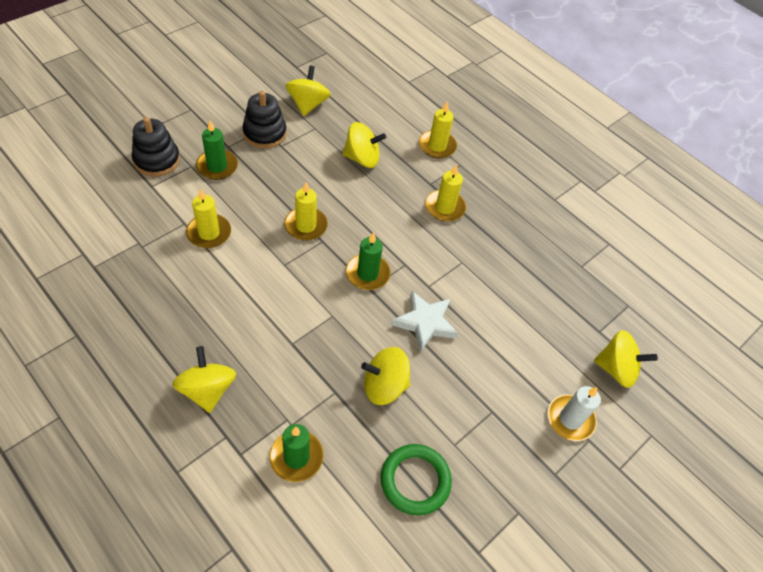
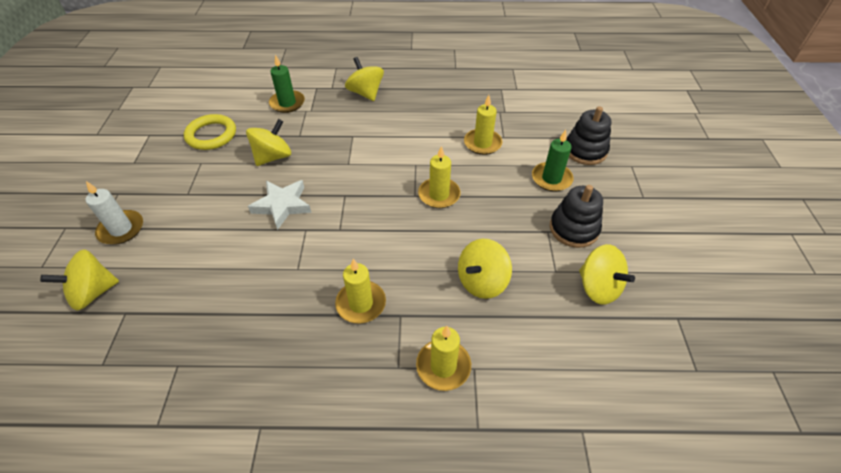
camera: 140 degrees right, 5 degrees down
(207, 389) = (365, 93): yellow spinning top -> yellow spinning top turned 150 degrees counterclockwise
(367, 274) = (357, 202): green candle -> none
(415, 480) = (211, 135): green ring -> yellow ring

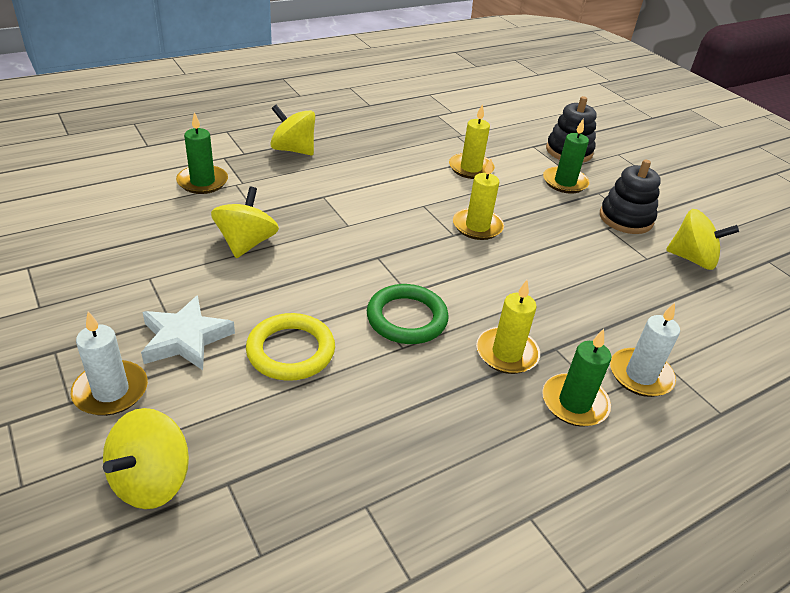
camera: 35 degrees left, 10 degrees down
(211, 135) = (131, 242): yellow ring -> yellow ring (291, 351)
(282, 205) = (314, 290): white star -> white star (185, 338)
(320, 249) = (406, 318): none -> green ring
(371, 363) = (574, 403): none -> green candle
(443, 366) = (640, 375): yellow candle -> white candle
(482, 281) = (597, 289): yellow spinning top -> none

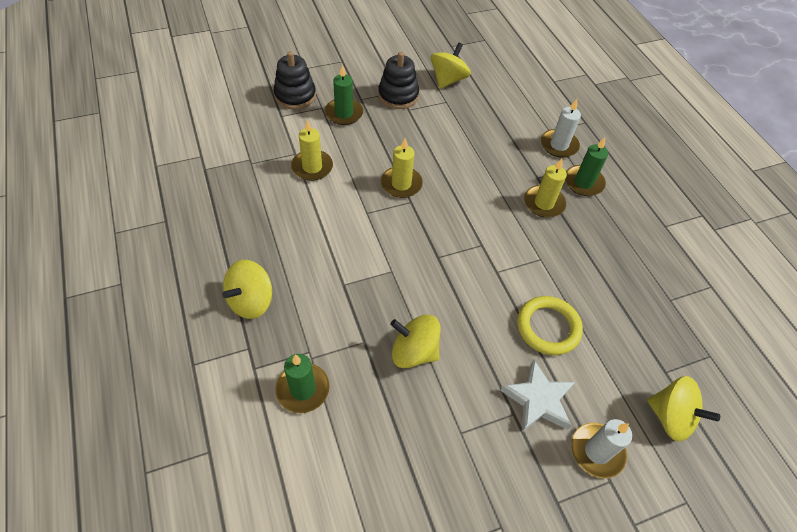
camera: 80 degrees left, 15 degrees up
(406, 318) = (511, 251): green ring -> none

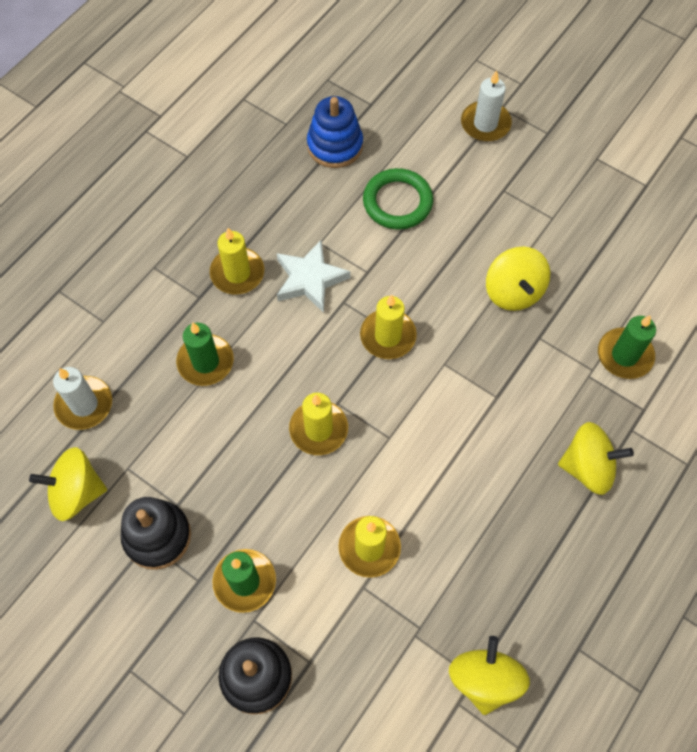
camera: 120 degrees left, 10 degrees up
(437, 253) = (388, 336): none -> yellow candle
(538, 400) = (476, 179): white star -> white star (310, 279)
(548, 327) = (397, 202): yellow ring -> green ring
(559, 145) = (125, 299): white candle -> white candle (84, 404)
(583, 182) = (174, 250): green candle -> green candle (205, 362)
(630, 319) = (335, 145): none -> blue stacking toy
(670, 417) = (413, 88): yellow spinning top -> yellow spinning top (484, 679)

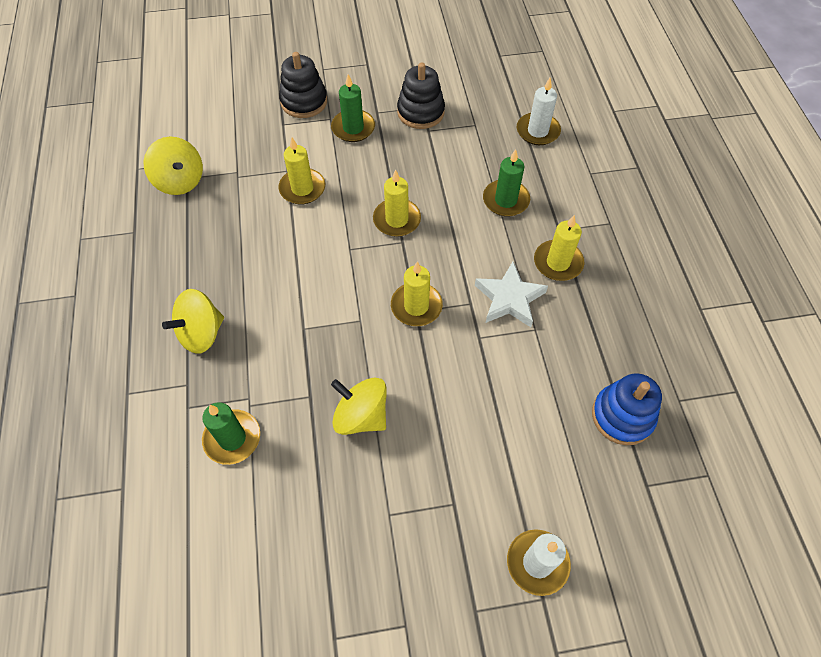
camera: 135 degrees right, 5 degrees down
(76, 492) = (484, 98): yellow spinning top -> none
(397, 202) = (521, 411): green ring -> none

